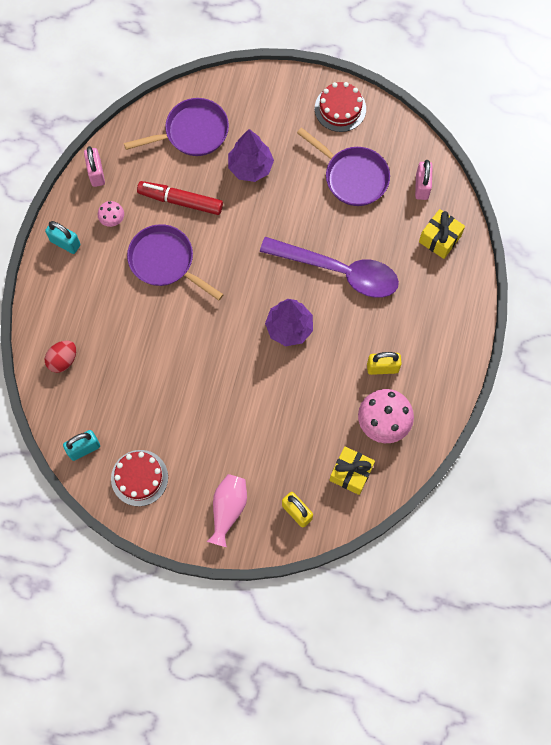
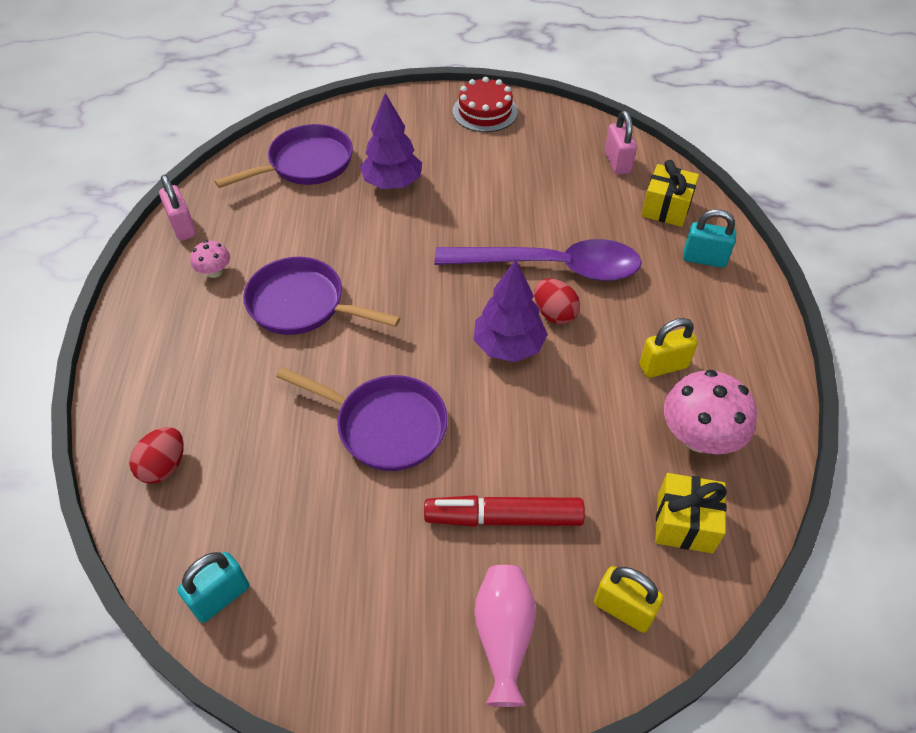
camera: 15 degrees left, 20 degrees down
(65, 243) = (148, 312): turquoise padlock -> turquoise padlock (704, 259)
(139, 478) = (331, 622): red cake -> none
(180, 201) = (308, 234): red marker -> red marker (504, 518)
(327, 310) = (554, 314): none -> red egg
(352, 177) = (527, 169): purple pan -> purple pan (385, 426)

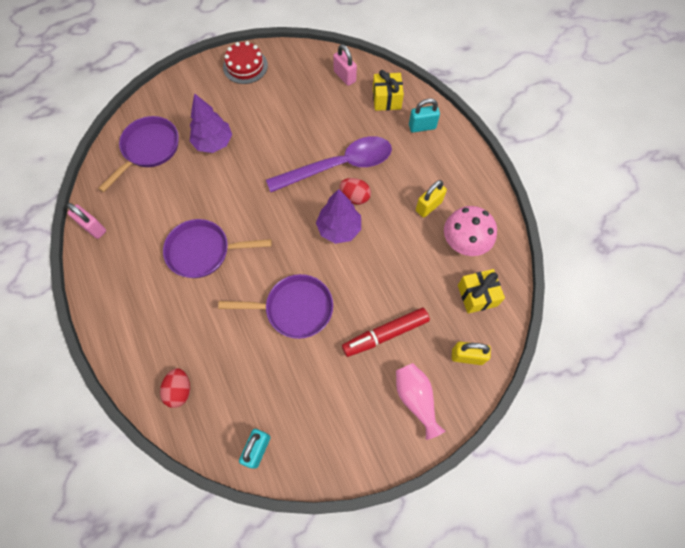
camera: 25 degrees left, 15 degrees up
(214, 272) = (134, 251): pink mushroom -> none

